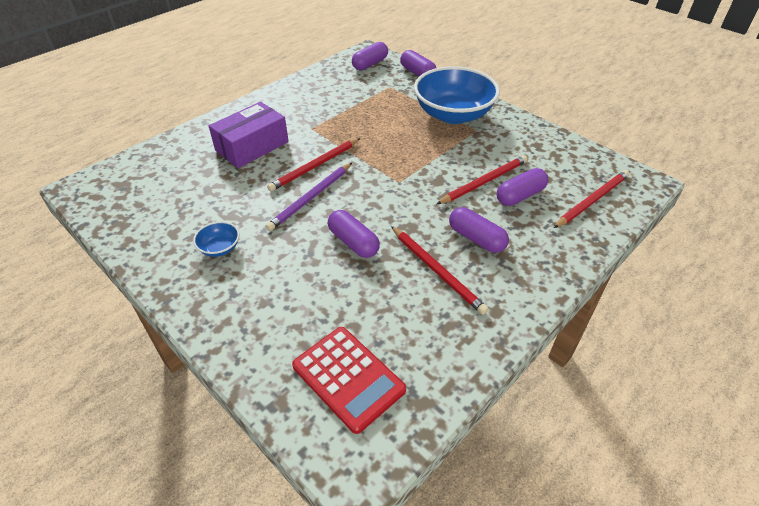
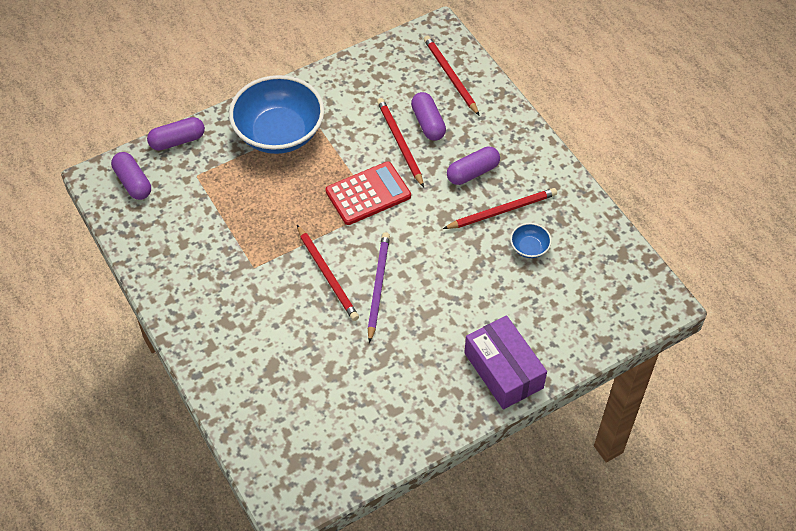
camera: 75 degrees left, 10 degrees up
(220, 248) = (428, 370): blue bowl -> blue bowl (529, 248)
(252, 146) = (268, 329): purple box -> purple box (503, 370)
(311, 198) = (378, 286): purple pencil -> purple pencil turned 135 degrees counterclockwise
(348, 378) = (593, 293): red calculator -> red calculator (368, 194)
(353, 242) = (451, 263): purple capsule -> none

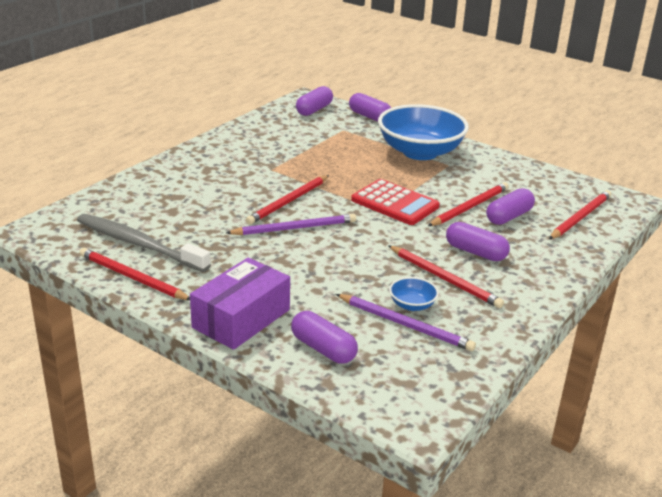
camera: 65 degrees right, 25 degrees down
(353, 418) = (139, 244): none -> grey toothbrush
(409, 436) = (132, 277): none -> red pencil
(553, 263) = (405, 325): none -> purple pencil
(563, 328) = (323, 349): none -> purple capsule

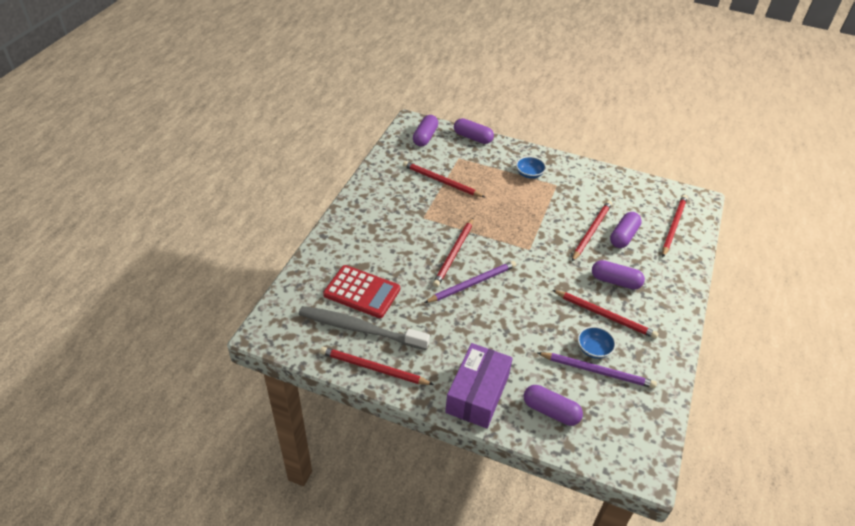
camera: 15 degrees left, 15 degrees up
(310, 144) = (441, 181): none -> red pencil
(395, 203) = (535, 238): red calculator -> red calculator (362, 292)
(420, 152) = (529, 174): blue bowl -> blue bowl, size x0.41

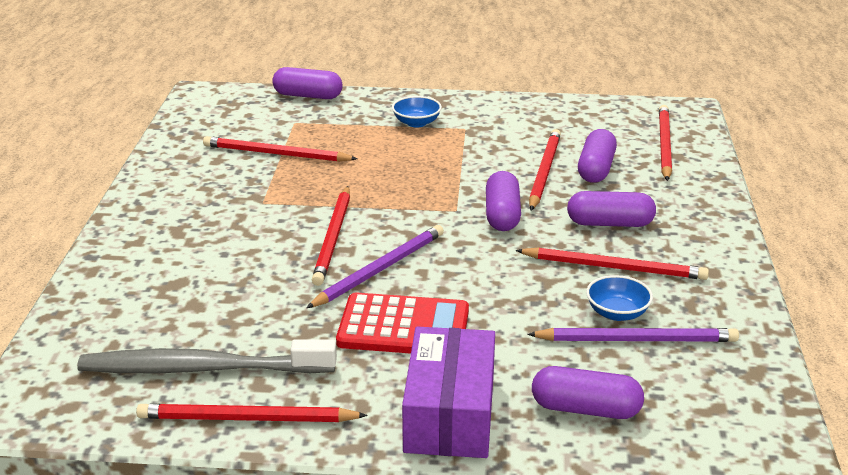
camera: 15 degrees left, 15 degrees down
(362, 292) = (188, 317): red calculator -> red calculator (403, 327)
(425, 137) = (229, 107): purple capsule -> purple capsule (502, 215)

